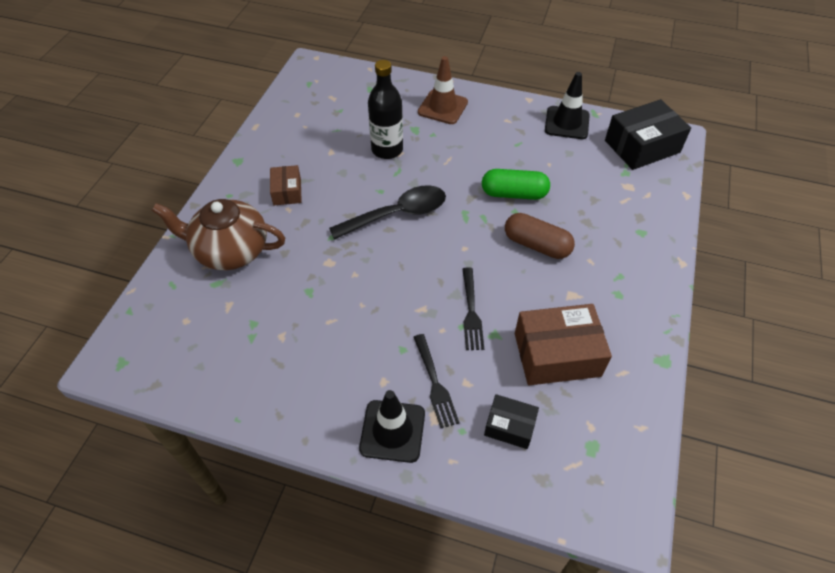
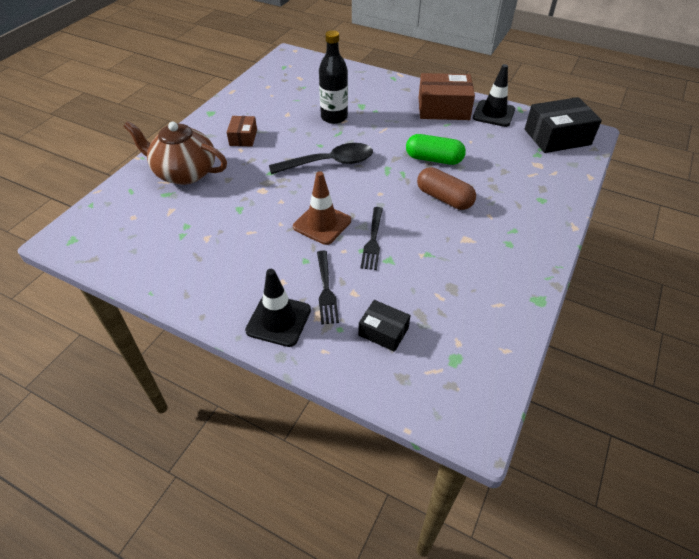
camera: 10 degrees right, 5 degrees down
(442, 107) = (389, 93): brown traffic cone -> brown traffic cone (322, 224)
(557, 354) = (441, 282): brown box -> brown box (443, 108)

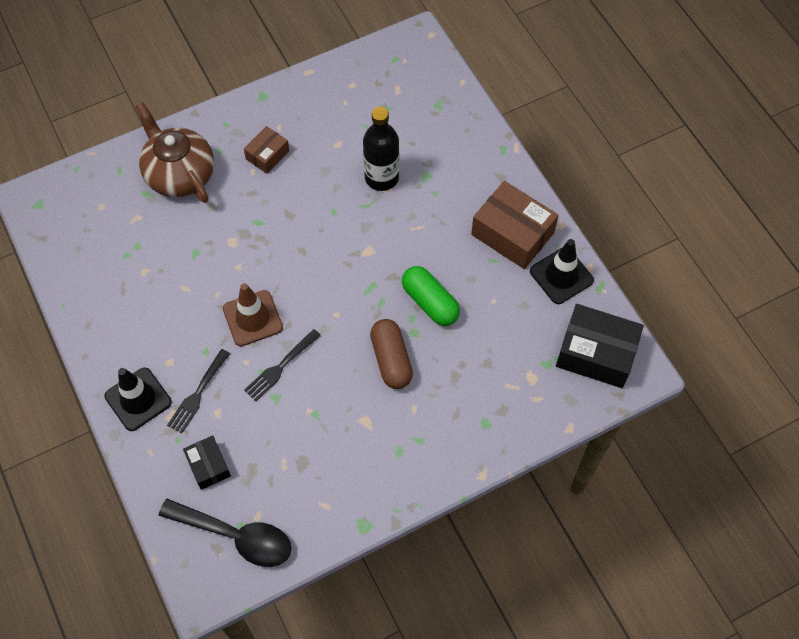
camera: 35 degrees right, 15 degrees up
(329, 163) = (322, 243): black spoon -> black spoon (236, 536)

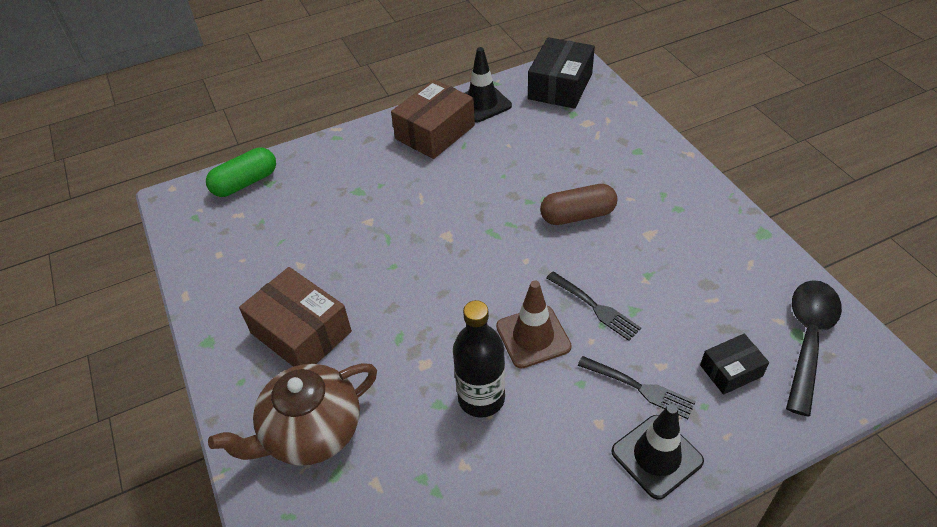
camera: 85 degrees left, 15 degrees down
(267, 155) = (301, 332): brown box -> brown box, size x1.81
(381, 178) = (354, 226): black bottle -> black bottle (481, 398)
(430, 302) = (510, 188): green capsule -> green capsule (245, 183)

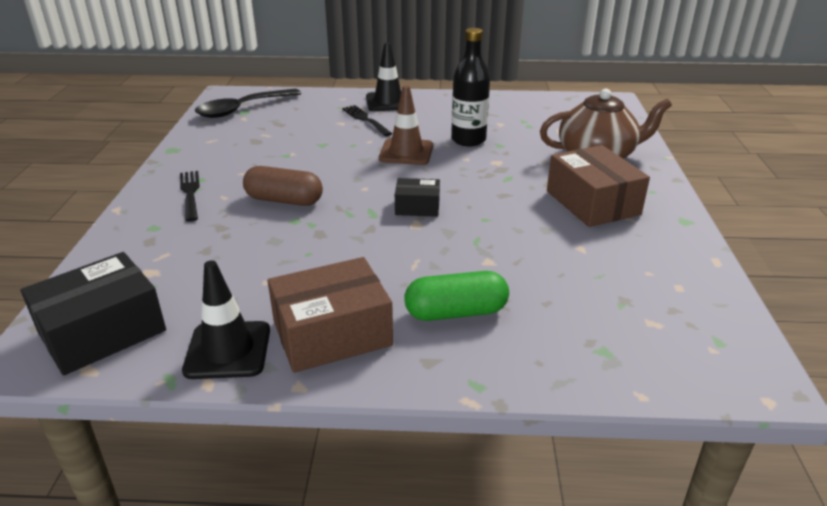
camera: 155 degrees left, 15 degrees down
(245, 183) = (641, 364): green capsule -> green capsule (456, 312)
(594, 307) = (346, 152): black fork -> black fork (190, 194)
(731, 370) = (305, 112): black box -> black box (417, 207)

